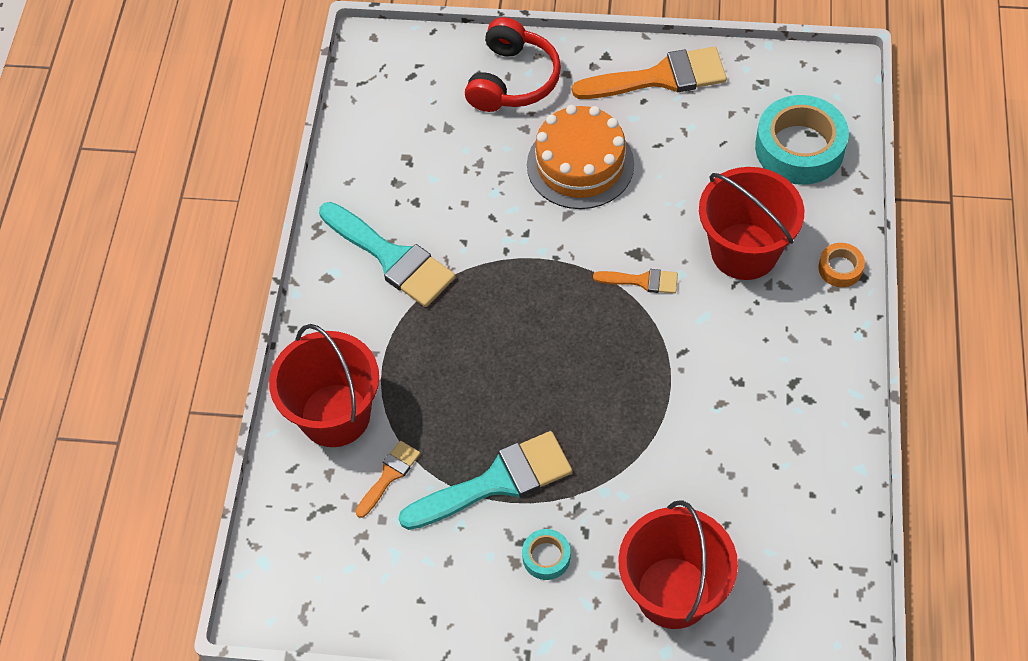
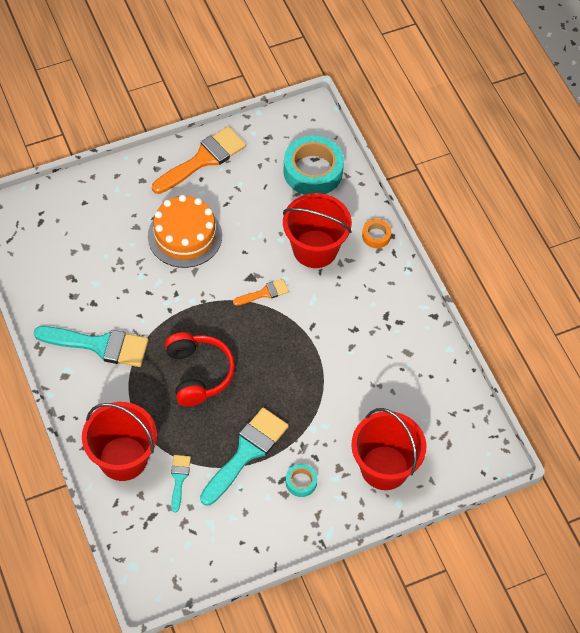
camera: 35 degrees left, 0 degrees up
(389, 475) = (179, 479): orange brush -> turquoise brush
(512, 80) = (109, 198): red headphones -> red headphones (198, 374)

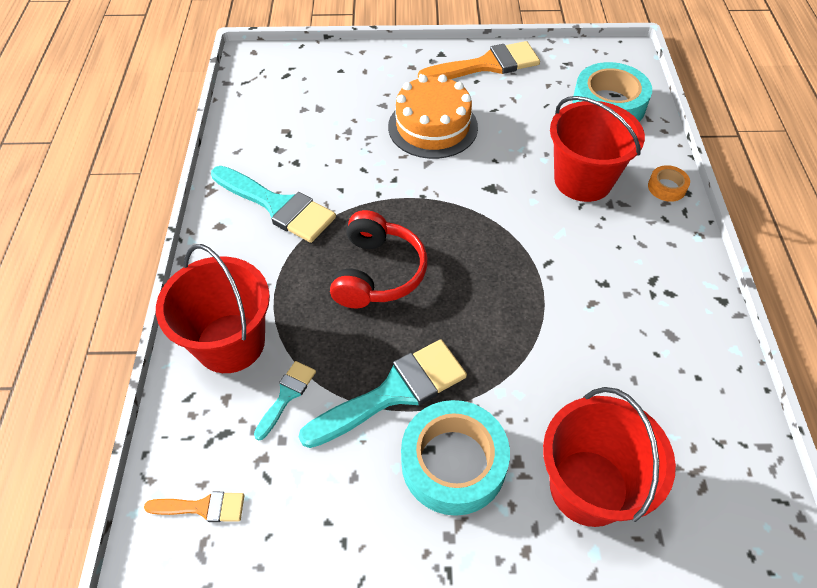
camera: 25 degrees right, 5 degrees down
(264, 293) = (501, 208): orange brush -> orange brush (203, 507)
(301, 482) = (453, 463): turquoise tape -> turquoise tape, size x2.13

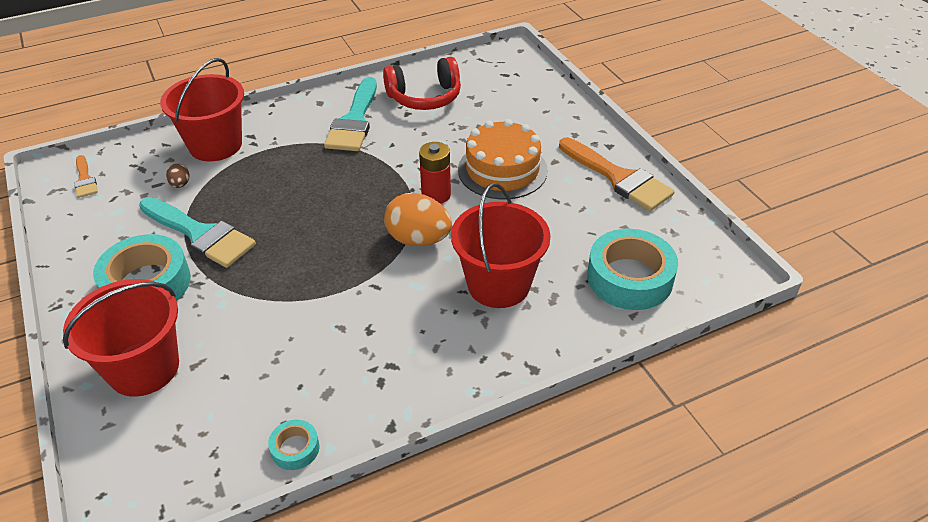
camera: 65 degrees right, 10 degrees down
(286, 395) = (180, 184): turquoise brush -> brown egg
(377, 273) = (312, 191): red headphones -> red headphones (425, 97)
(441, 181) = (436, 195): none -> red battery
(498, 213) = (418, 239): none -> orange egg
(666, 187) = (530, 351): orange tape -> none
(730, 375) = (295, 448): none -> turquoise tape

